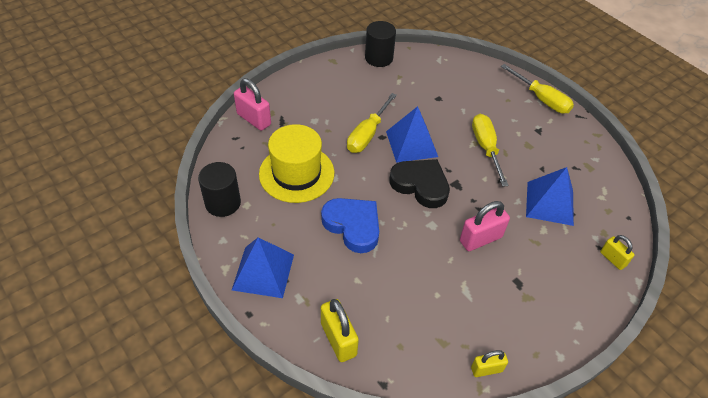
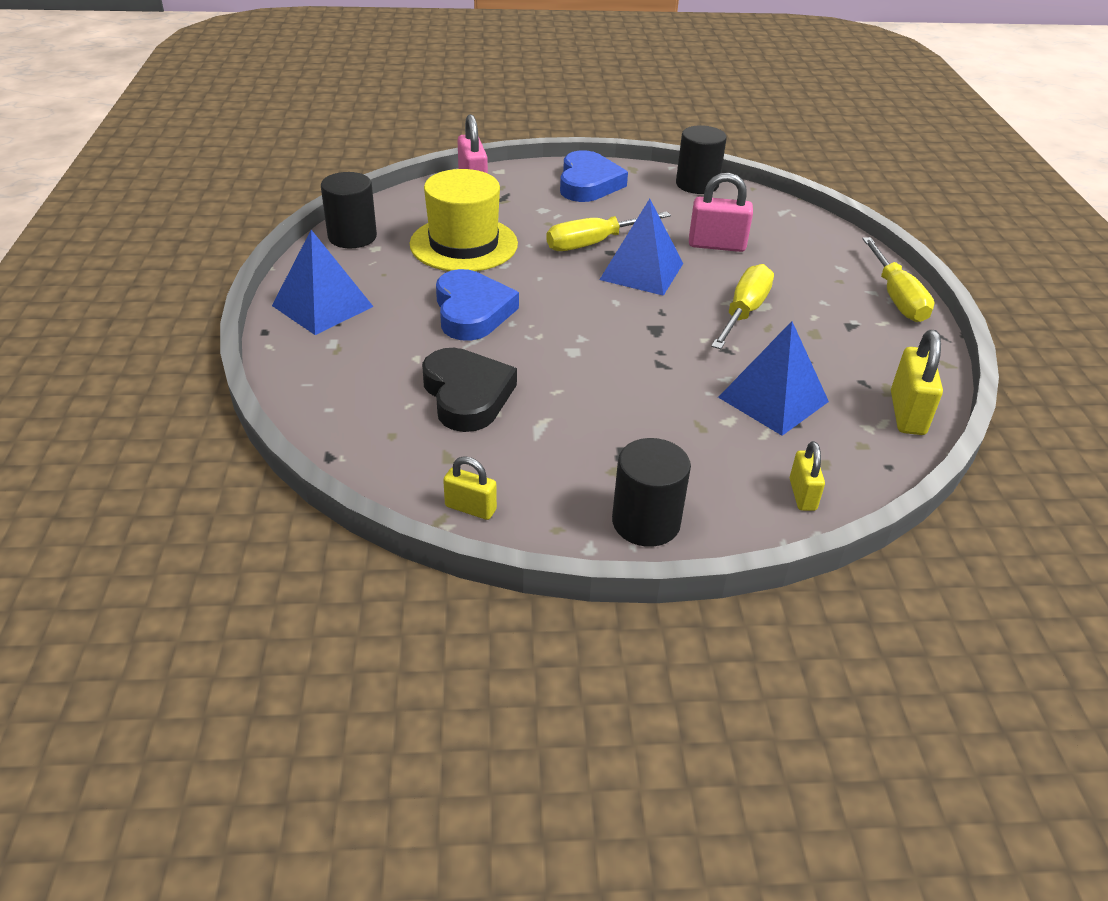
camera: 35 degrees right, 10 degrees down
(320, 85) = (588, 183): none -> blue heart
(338, 339) = (329, 395): yellow padlock -> yellow padlock (907, 413)
(420, 185) = (605, 311): black heart -> black heart (467, 395)
(480, 239) = (622, 390): pink padlock -> pink padlock (716, 245)
(568, 322) = (646, 522): none -> black cylinder

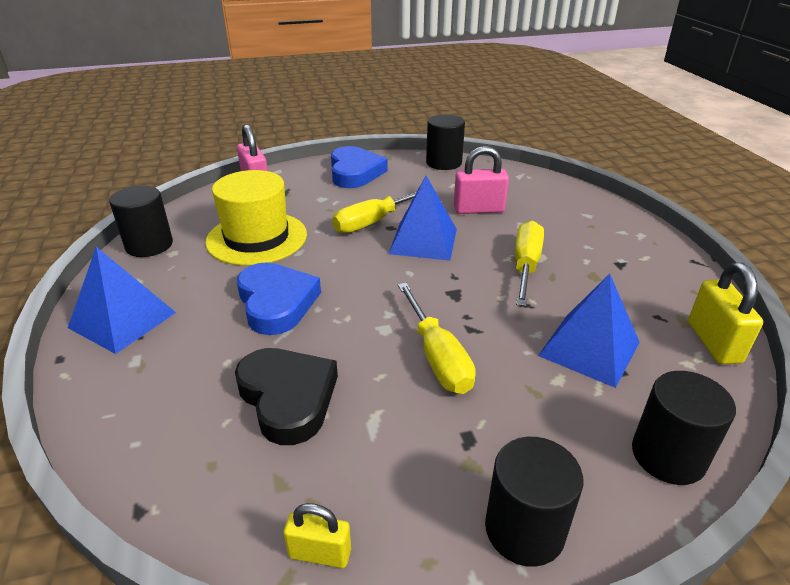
camera: 10 degrees left, 5 degrees down
(802, 495) = (668, 456): yellow padlock -> black cylinder
(896, 297) = (643, 233): yellow screwdriver -> yellow screwdriver (437, 356)

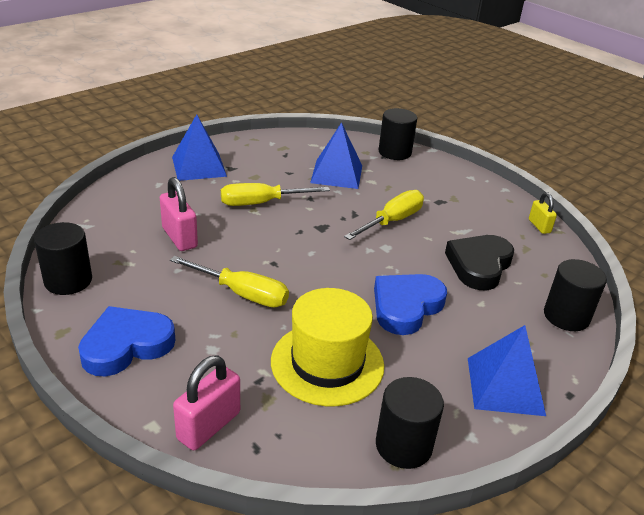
camera: 120 degrees left, 0 degrees up
(423, 241) = (258, 256): blue pyramid -> blue pyramid (199, 166)
(524, 529) = (470, 181): black cylinder -> black cylinder (566, 316)
(713, 342) = (297, 140): yellow padlock -> none

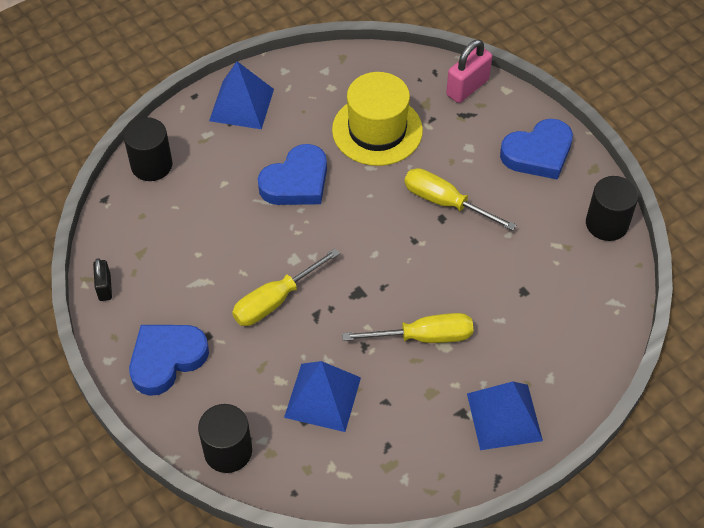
camera: 170 degrees left, 20 degrees up
(179, 237) = (512, 280): pink padlock -> none
(403, 445) = (334, 67): black cylinder -> none
(462, 189) = (166, 359): none -> blue heart
(479, 265) = (204, 229): black heart -> none
(539, 226) = (104, 287): yellow padlock -> black padlock

